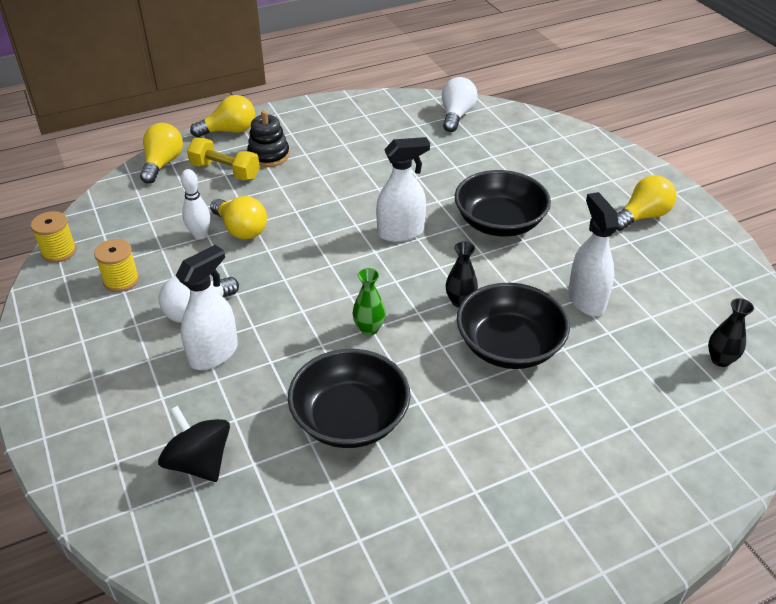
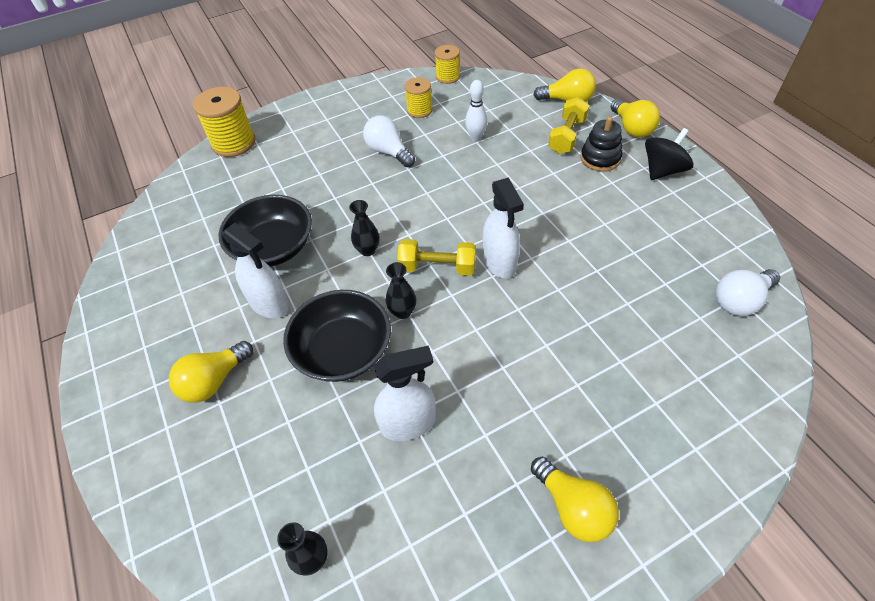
camera: 90 degrees right, 10 degrees up
(102, 494) = (233, 143): none -> yellow spool
(199, 462) = (248, 178): black spinning top -> black spinning top (662, 170)
(214, 354) = (344, 168): white spray bottle -> white spray bottle (269, 304)
(241, 229) = (486, 158): yellow light bulb -> yellow light bulb (214, 381)
(369, 329) = (368, 250): green vase -> black vase
(402, 274) = (437, 267): none -> yellow dumbbell
(456, 115) = (740, 301): white light bulb -> white light bulb turned 135 degrees clockwise
(499, 223) = (529, 344): black bowl -> none

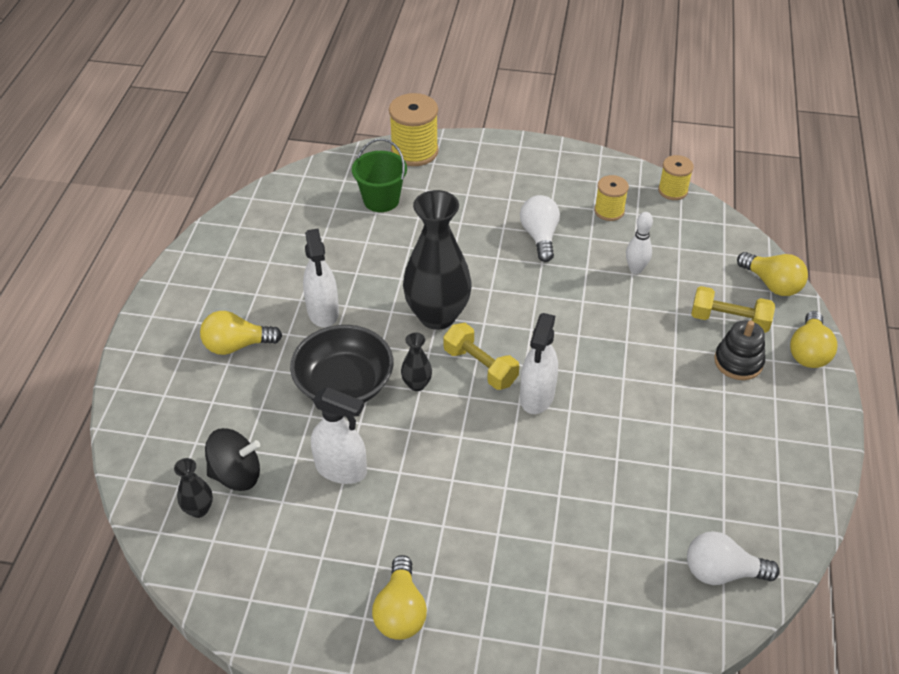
camera: 35 degrees right, 5 degrees down
(239, 191) = (381, 200): none -> green bucket
(273, 247) = (366, 266): black bowl -> none
(368, 250) = (437, 315): black vase -> black vase, size x2.29
(567, 136) = (729, 320): yellow dumbbell -> yellow dumbbell turned 45 degrees clockwise
(662, 170) = (790, 412): black spinning top -> black spinning top (236, 474)

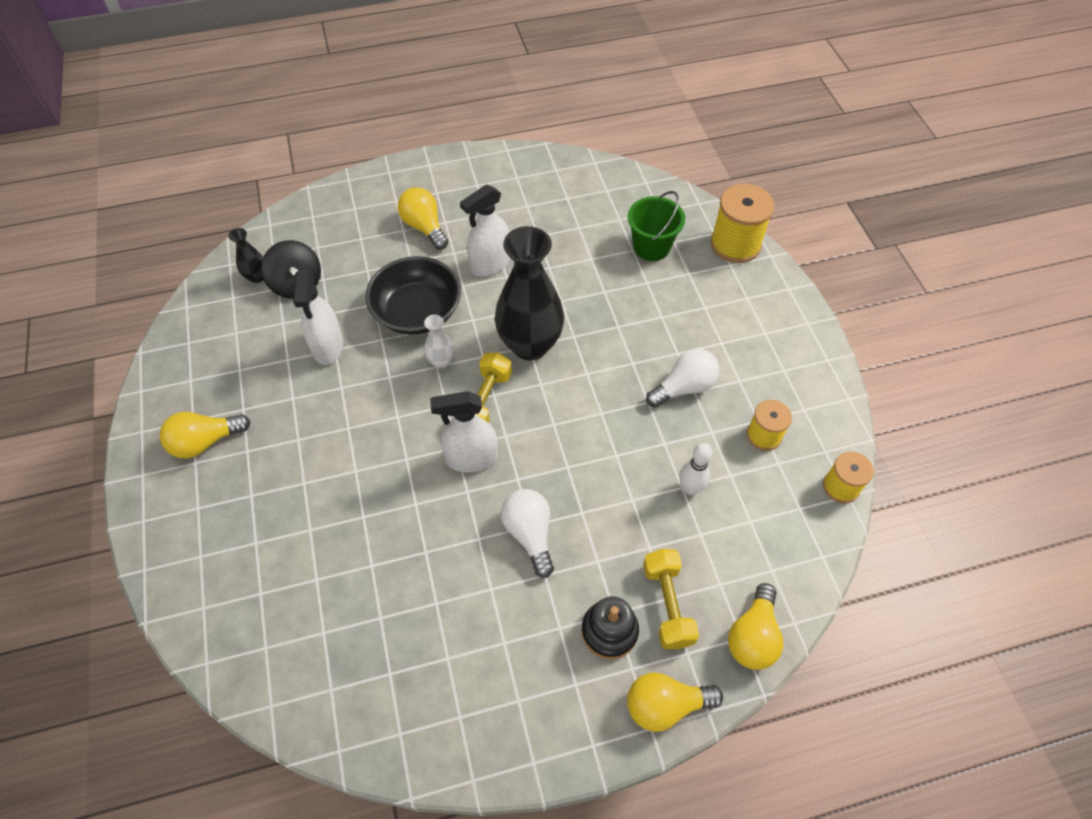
camera: 65 degrees right, 10 degrees up
(417, 384) = (441, 362): black vase -> white vase
(722, 572) = (325, 689): white light bulb -> white light bulb (530, 534)

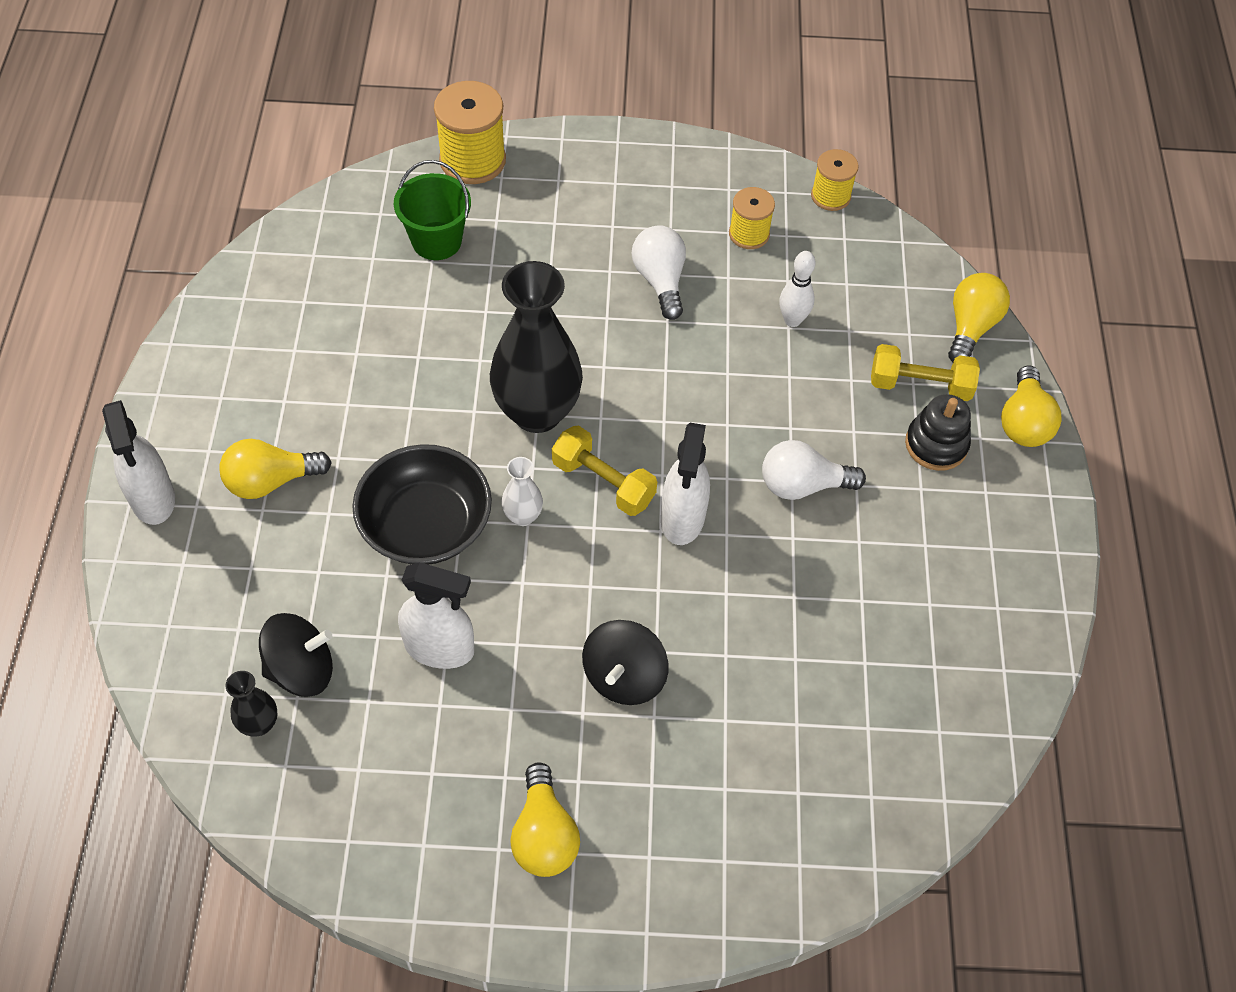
camera: 75 degrees left, 0 degrees up
(330, 456) = (624, 677): none -> black spinning top
(490, 264) = (381, 420): white spray bottle -> white spray bottle (153, 498)
(752, 636) = (970, 327): yellow light bulb -> yellow light bulb turned 105 degrees counterclockwise

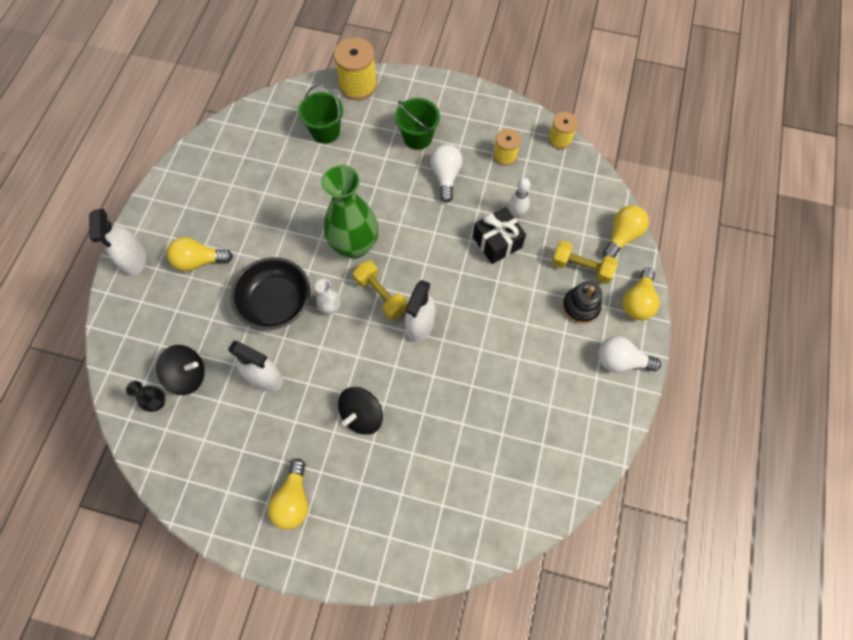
camera: 15 degrees right, 10 degrees up
(537, 412) = (355, 245): black vase -> green vase
(596, 228) = (417, 137): none -> green bucket
(773, 368) = (497, 242): none -> black gift
(802, 485) = (495, 317): white light bulb -> white light bulb (620, 361)

